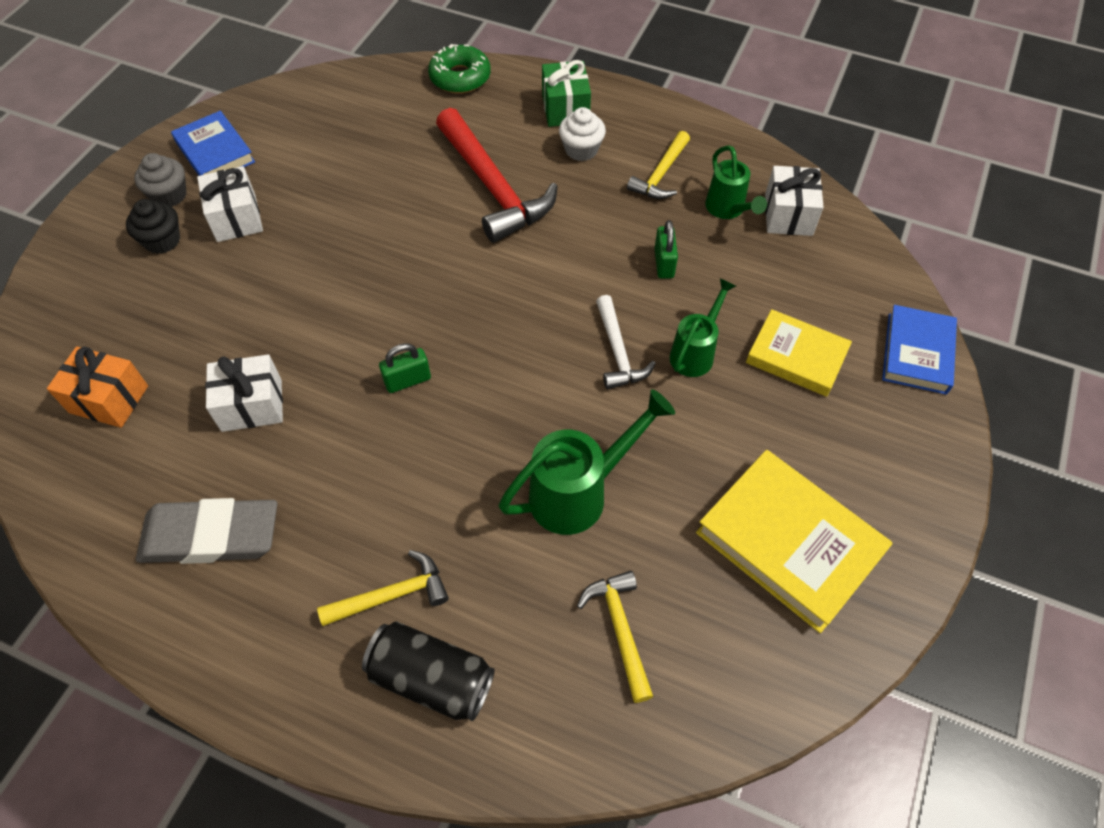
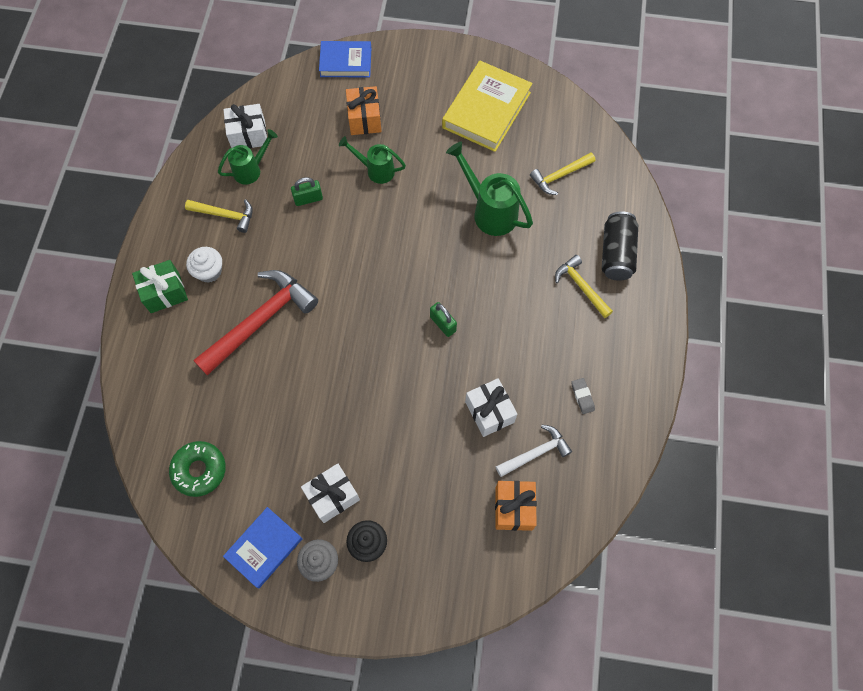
camera: 105 degrees left, 10 degrees up
(211, 535) = (582, 396): grey eraser -> grey eraser, size x0.40
(460, 77) = (139, 381): green donut -> green donut (199, 470)
(618, 352) = (387, 211): white hammer -> white hammer (535, 453)
(796, 356) = (364, 119): yellow book -> orange gift

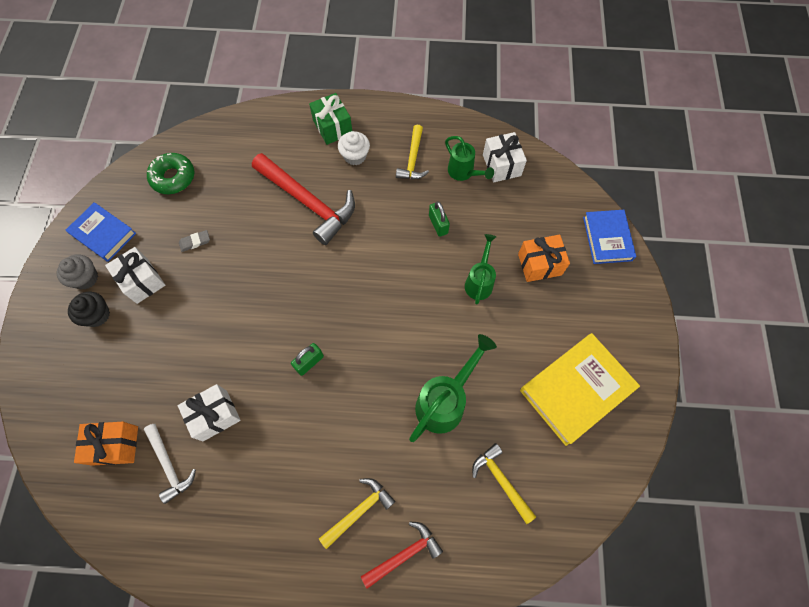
camera: 85 degrees right, 0 degrees up
(486, 110) = (576, 390): yellow book -> yellow book turned 60 degrees counterclockwise
(582, 396) = (228, 515): grey eraser -> grey eraser (195, 242)
(616, 254) = (404, 554): black can -> red hammer

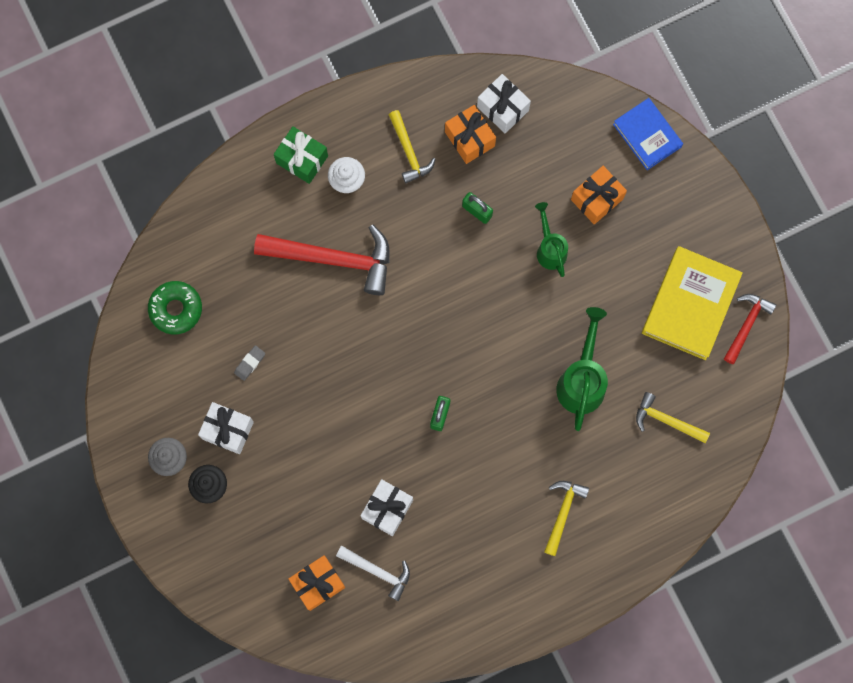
camera: 30 degrees left, 10 degrees up
(103, 234) = (151, 407): blue book -> none
(404, 554) = (620, 524): red hammer -> red hammer (746, 325)
(464, 173) = (469, 139): green watering can -> orange gift

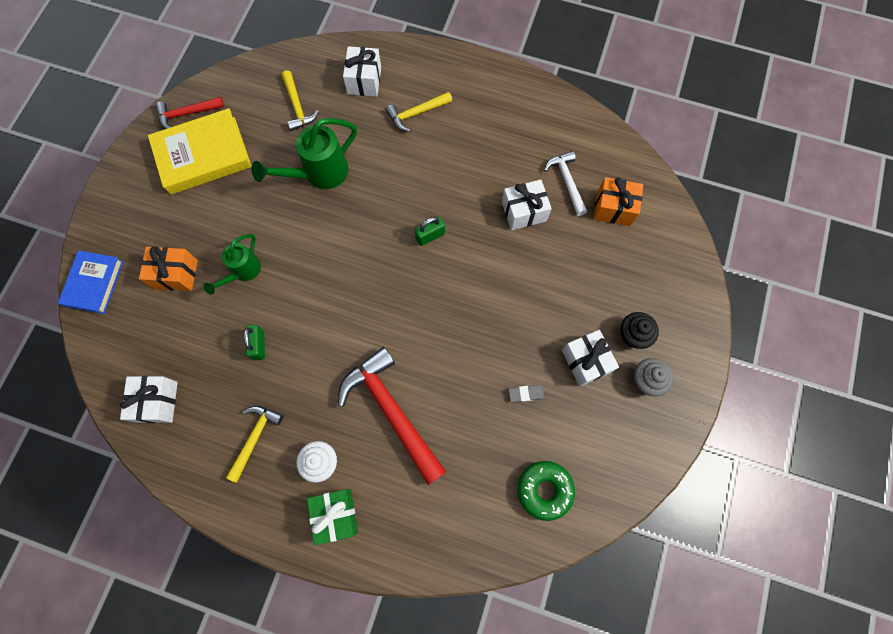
camera: 135 degrees left, 5 degrees down
(469, 139) = (204, 403): orange gift -> none
(639, 500) = (364, 80): none -> white gift

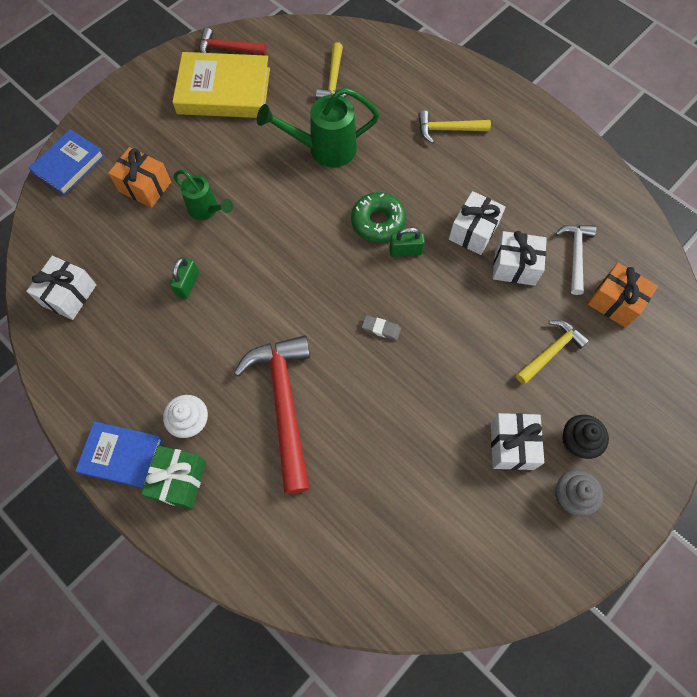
camera: 25 degrees right, 5 degrees down
(243, 272) = (207, 210): green watering can -> green watering can turned 105 degrees counterclockwise
(255, 438) = (140, 369): yellow hammer -> yellow hammer (551, 351)
(277, 518) = (122, 456): none -> blue book
(364, 80) = (410, 80): white gift -> white gift (473, 231)
(526, 394) = (431, 450): grey eraser -> grey eraser (381, 329)
(544, 490) = (404, 559): green donut -> green donut (378, 222)

